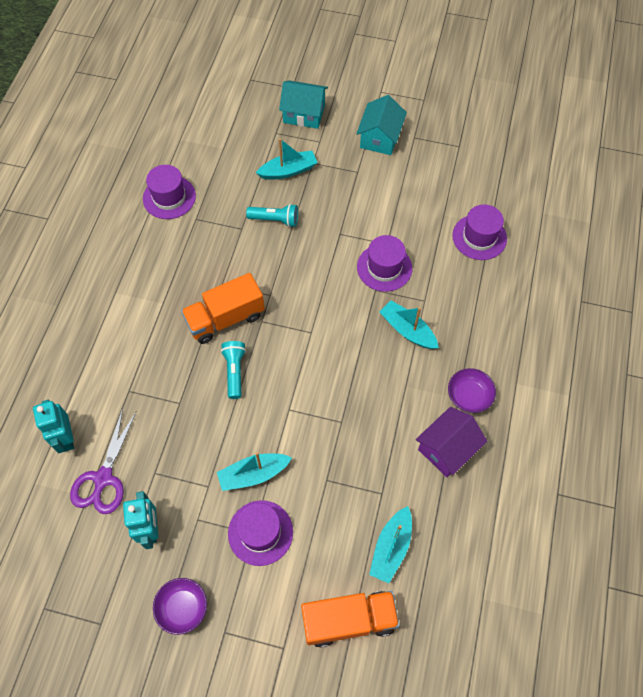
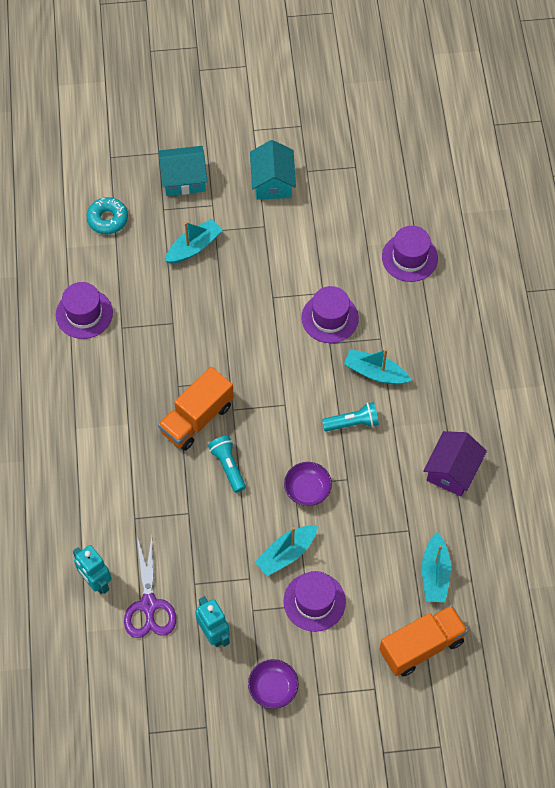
camera: 20 degrees left, 0 degrees up
(225, 127) = (108, 219): none -> turquoise donut
(275, 220) = (202, 303): turquoise flashlight -> turquoise flashlight (352, 423)
(469, 396) = (454, 416): purple bowl -> purple bowl (307, 489)

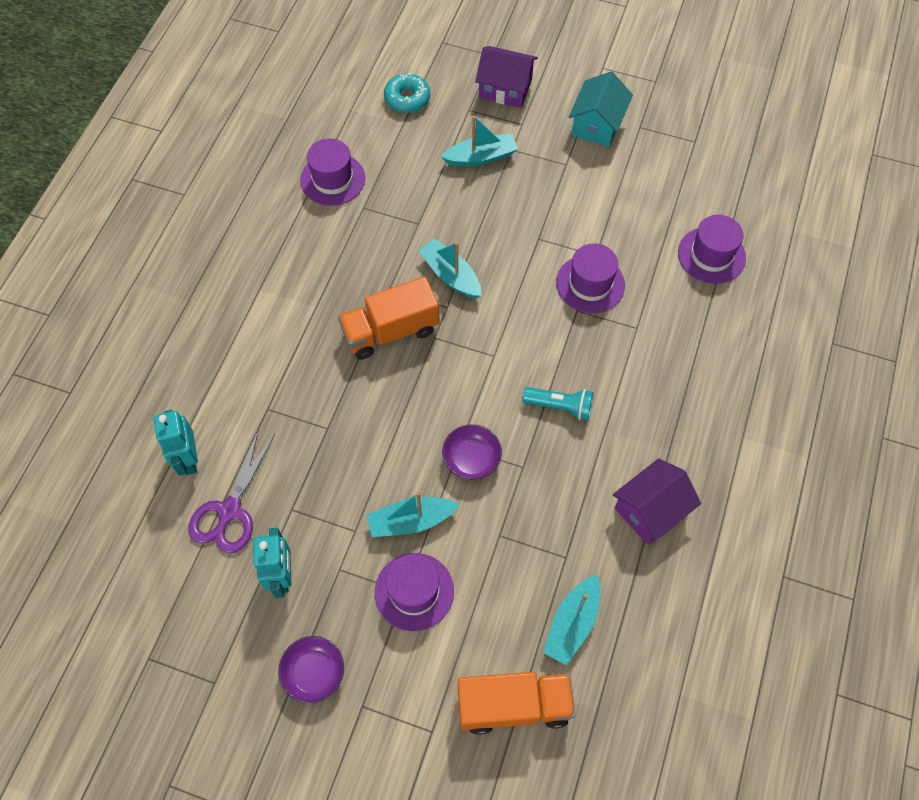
camera: 25 degrees right, 0 degrees up
(183, 179) = (505, 88): turquoise house -> purple house
(228, 466) = (397, 396): turquoise flashlight -> none
(375, 372) = (613, 362): turquoise boat -> turquoise boat (450, 275)

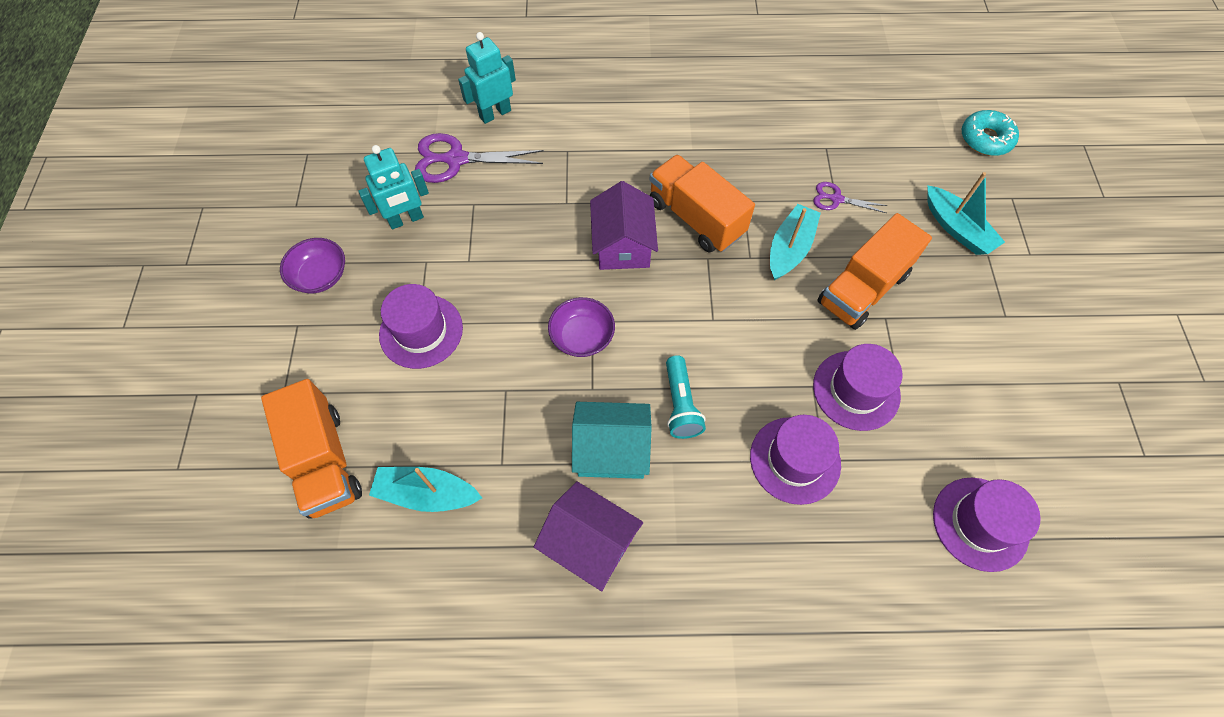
camera: 70 degrees right, 0 degrees up
(332, 179) = (843, 112): purple hat -> purple hat (795, 460)
(411, 521) = (494, 304): turquoise boat -> none
(418, 223) = (836, 199): none -> purple scissors
(505, 88) = (1067, 223): purple house -> purple house (623, 245)
(507, 242) = (863, 288): none -> orange truck
(597, 124) = (1087, 332): turquoise house -> turquoise house (611, 450)

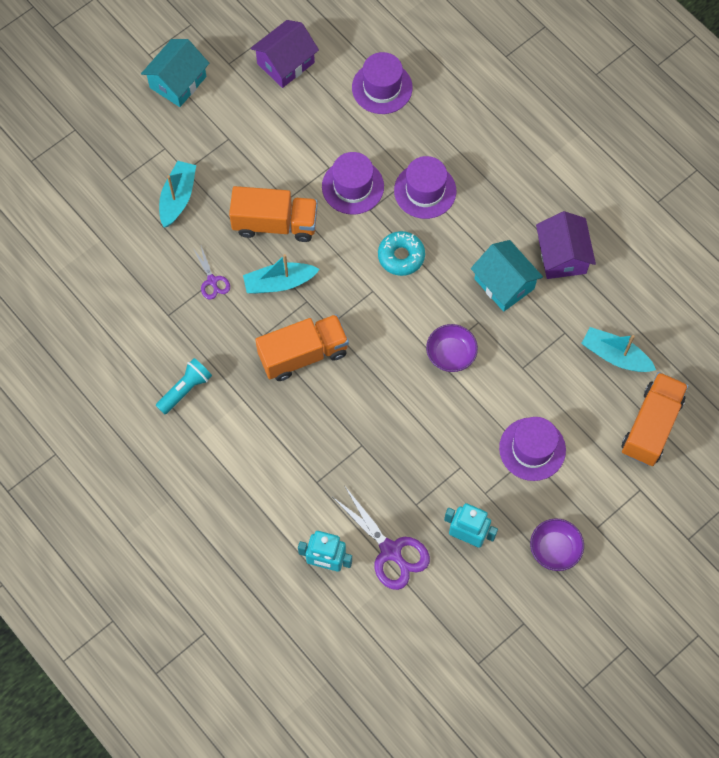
camera: 130 degrees left, 5 degrees up
(427, 494) = (615, 356): turquoise boat -> turquoise boat turned 150 degrees clockwise
(623, 245) = (364, 382): purple house -> purple house (285, 63)
(680, 404) = (445, 269): turquoise flashlight -> turquoise flashlight (185, 389)
(696, 218) = (303, 354): orange truck -> orange truck turned 120 degrees counterclockwise
(985, 139) = (75, 221): turquoise donut -> turquoise donut (401, 256)
(1118, 317) = (178, 82): none -> turquoise house

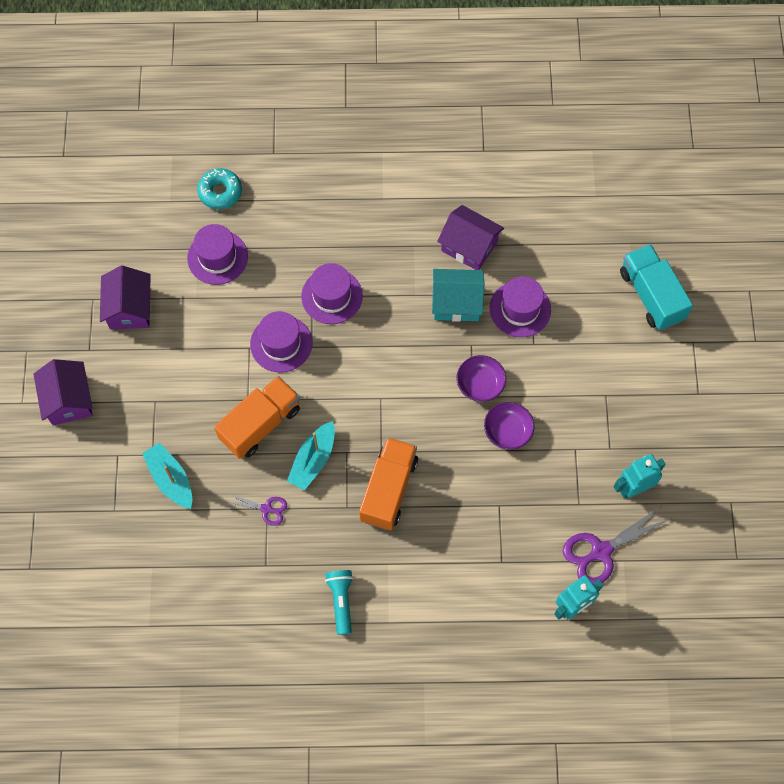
camera: 50 degrees left, 0 degrees up
(178, 82) = (68, 400): turquoise house -> purple house
(390, 551) = (601, 551): purple scissors -> purple scissors turned 150 degrees clockwise
(401, 256) = (370, 355): turquoise donut -> turquoise donut (220, 192)
(532, 449) = (602, 388): purple hat -> purple hat (520, 309)
(555, 549) = (691, 435): purple bowl -> purple bowl (507, 431)
(615, 356) = (578, 275): turquoise boat -> none
(651, 426) = (651, 295): orange truck -> turquoise truck

